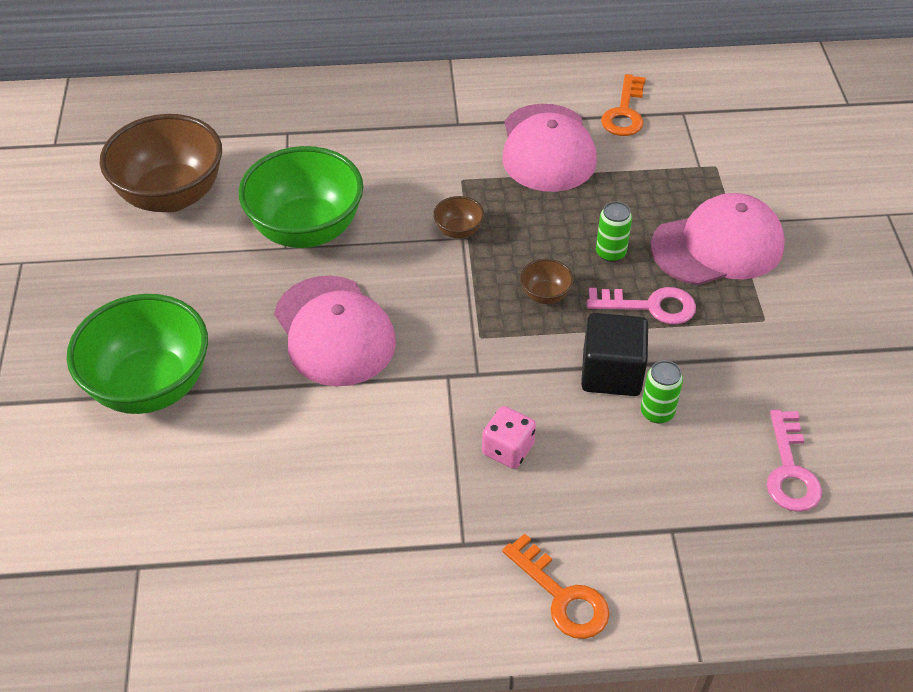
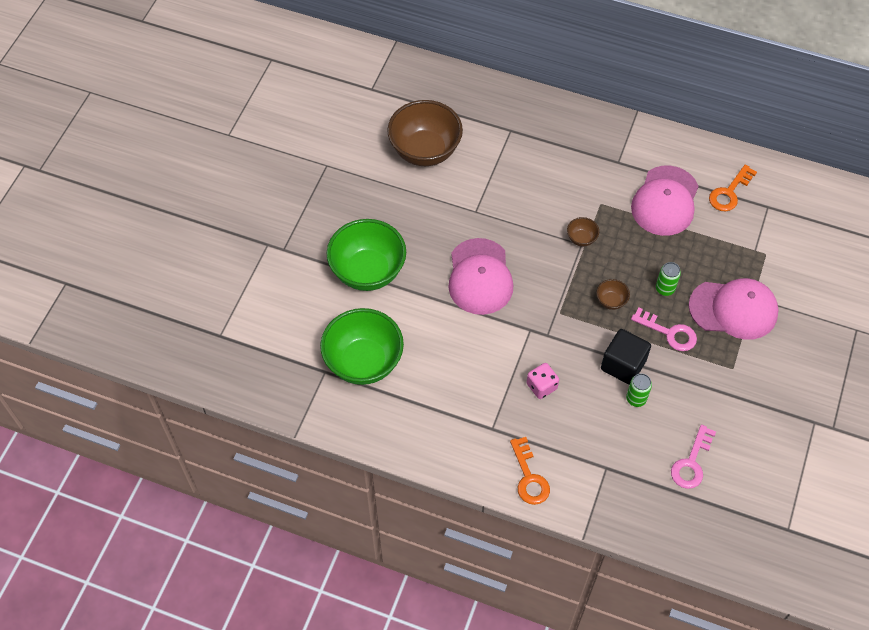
camera: 25 degrees right, 10 degrees up
(306, 230) = (493, 204): green bowl -> green bowl (363, 362)

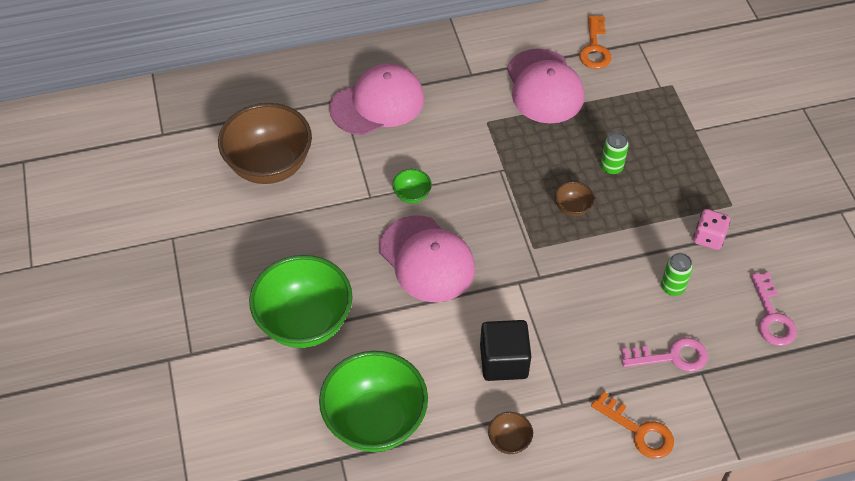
camera: 35 degrees left, 5 degrees down
(505, 227) = (412, 195): none -> green bowl
(541, 386) = (575, 331): pink dice -> pink dice (708, 237)
(581, 239) = (496, 165): brown bowl -> brown bowl (509, 441)
(623, 365) = (634, 262): black cube -> black cube (503, 361)
(669, 332) = (649, 206): pink key -> pink key (671, 356)
(733, 309) = (687, 151): pink cap -> pink cap (377, 103)

